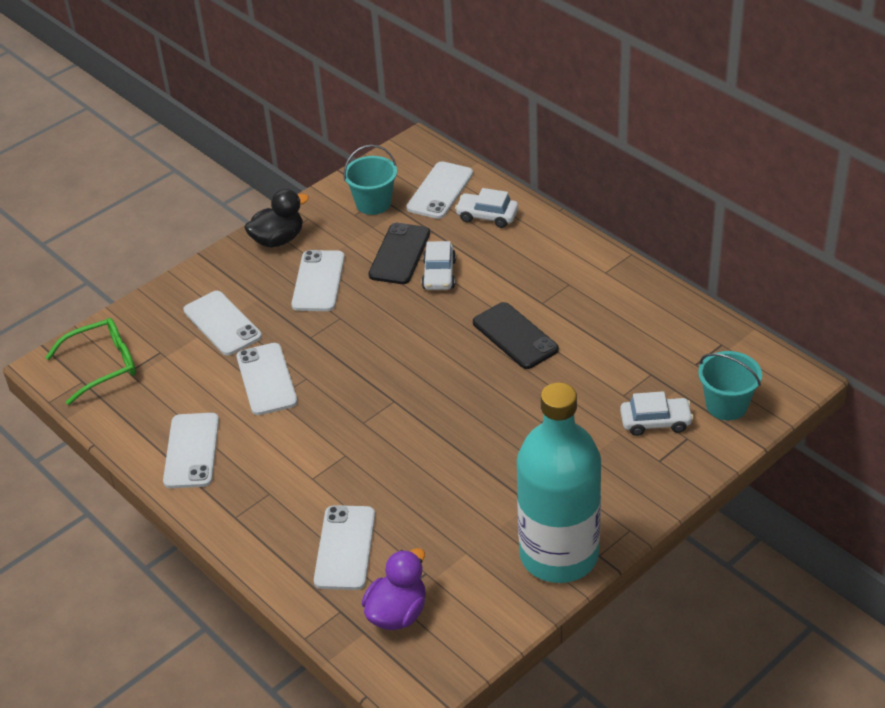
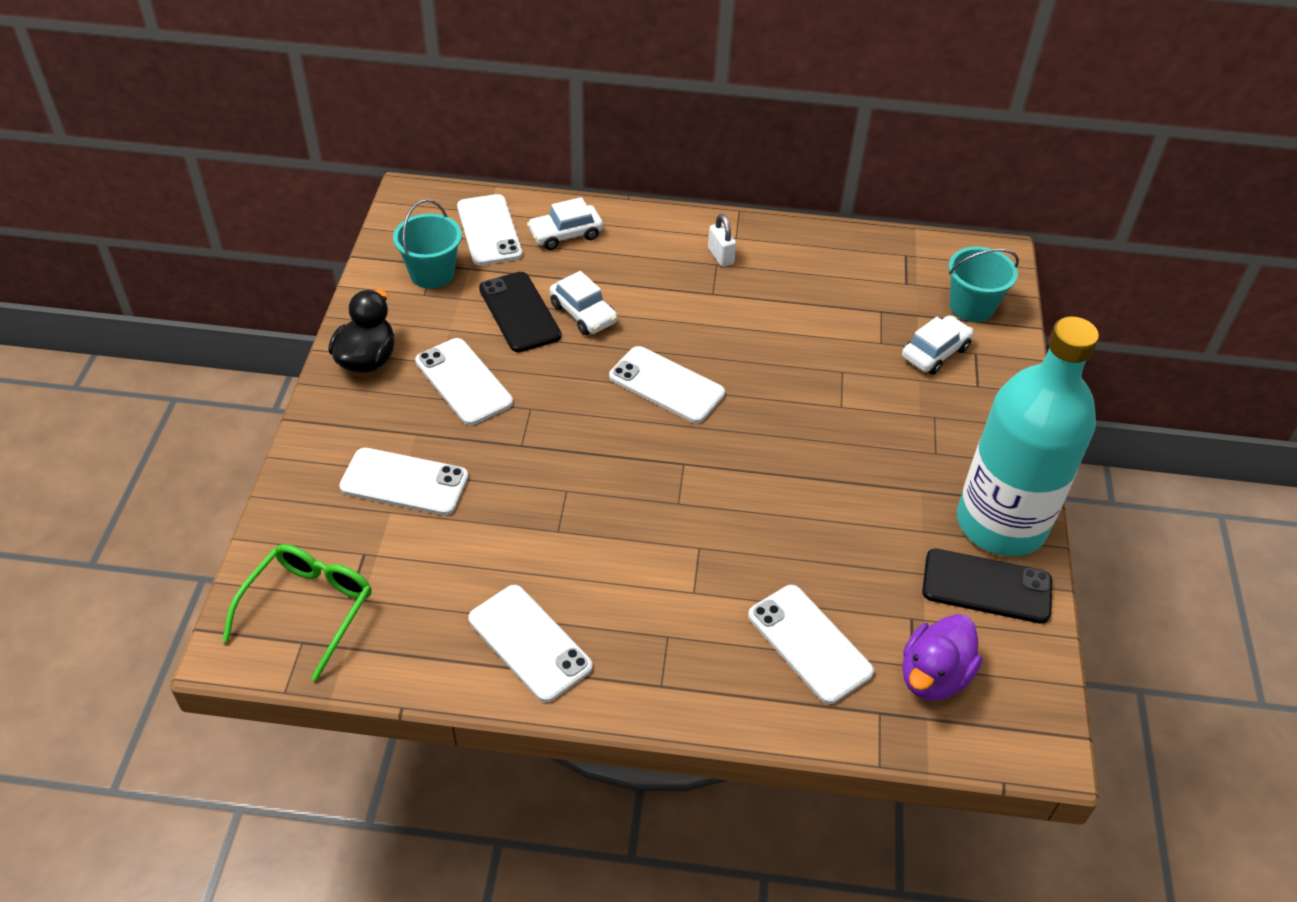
camera: 45 degrees left, 5 degrees up
(266, 379) = (525, 516): white phone -> white phone (666, 385)
(397, 613) = (933, 676): purple duck -> purple duck turned 135 degrees counterclockwise
(515, 336) = (725, 337): black phone -> black phone (986, 586)
(578, 280) = (720, 256): none -> white padlock

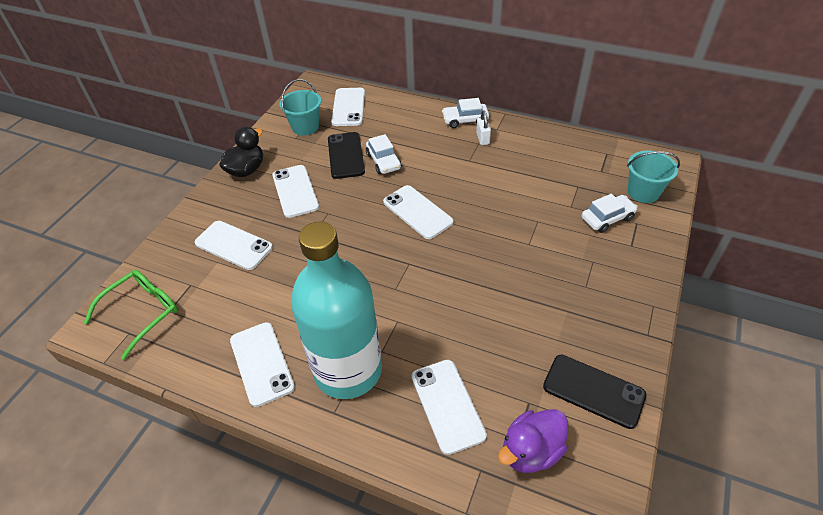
camera: 20 degrees right, 0 degrees up
(565, 234) = (392, 115): white car -> white car (465, 120)
(1001, 523) = (619, 346): turquoise bottle -> turquoise bottle (348, 370)

